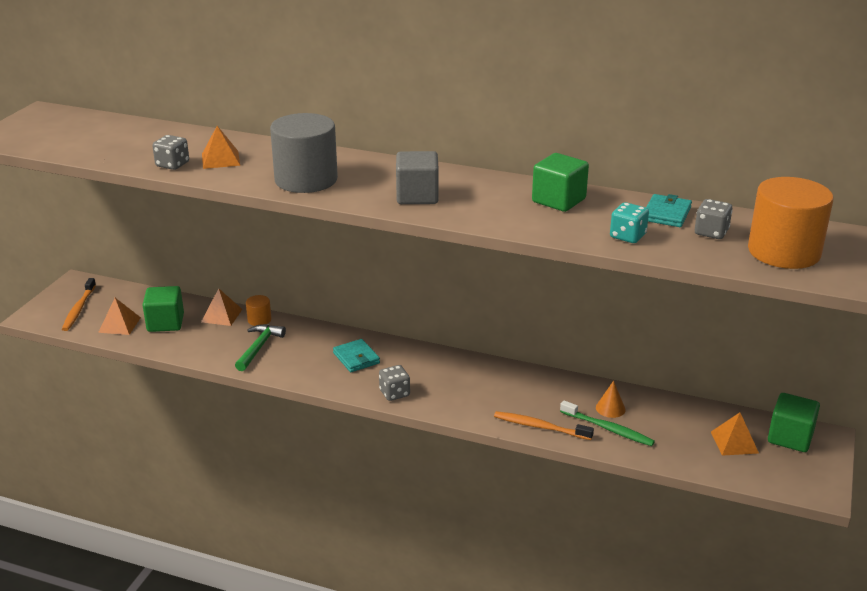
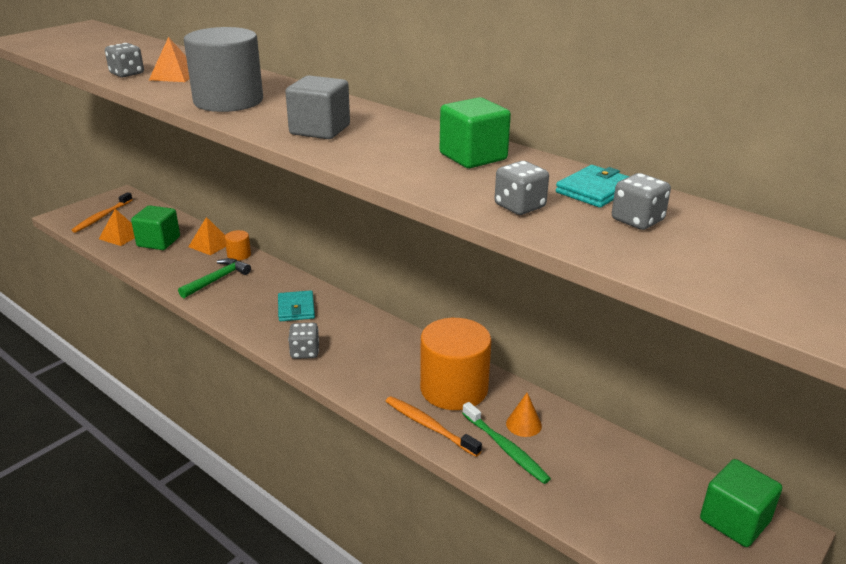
camera: 20 degrees right, 0 degrees up
(627, 236) = (519, 206): turquoise dice -> grey dice
(734, 442) = (654, 507): orange pyramid -> none
(784, 252) = (726, 261): orange cylinder -> orange cylinder (454, 388)

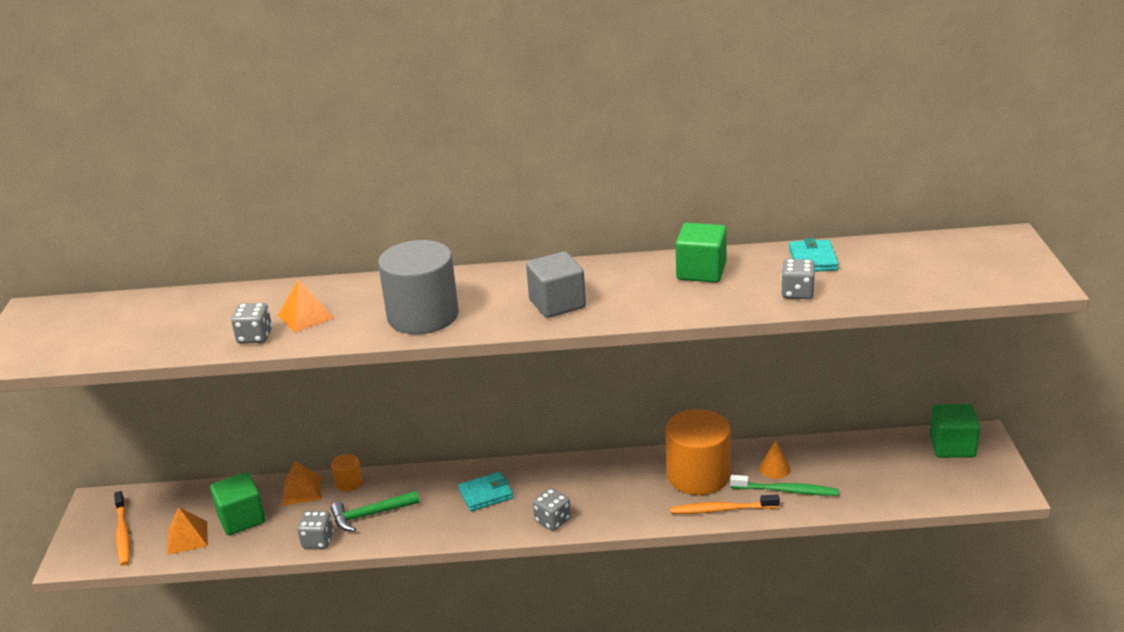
camera: 40 degrees left, 0 degrees up
(217, 280) = (370, 515): green hammer -> green hammer turned 105 degrees counterclockwise
(296, 308) = (486, 494): turquoise wallet -> turquoise wallet turned 60 degrees counterclockwise
(637, 220) = (868, 268): grey dice -> grey dice (318, 541)

